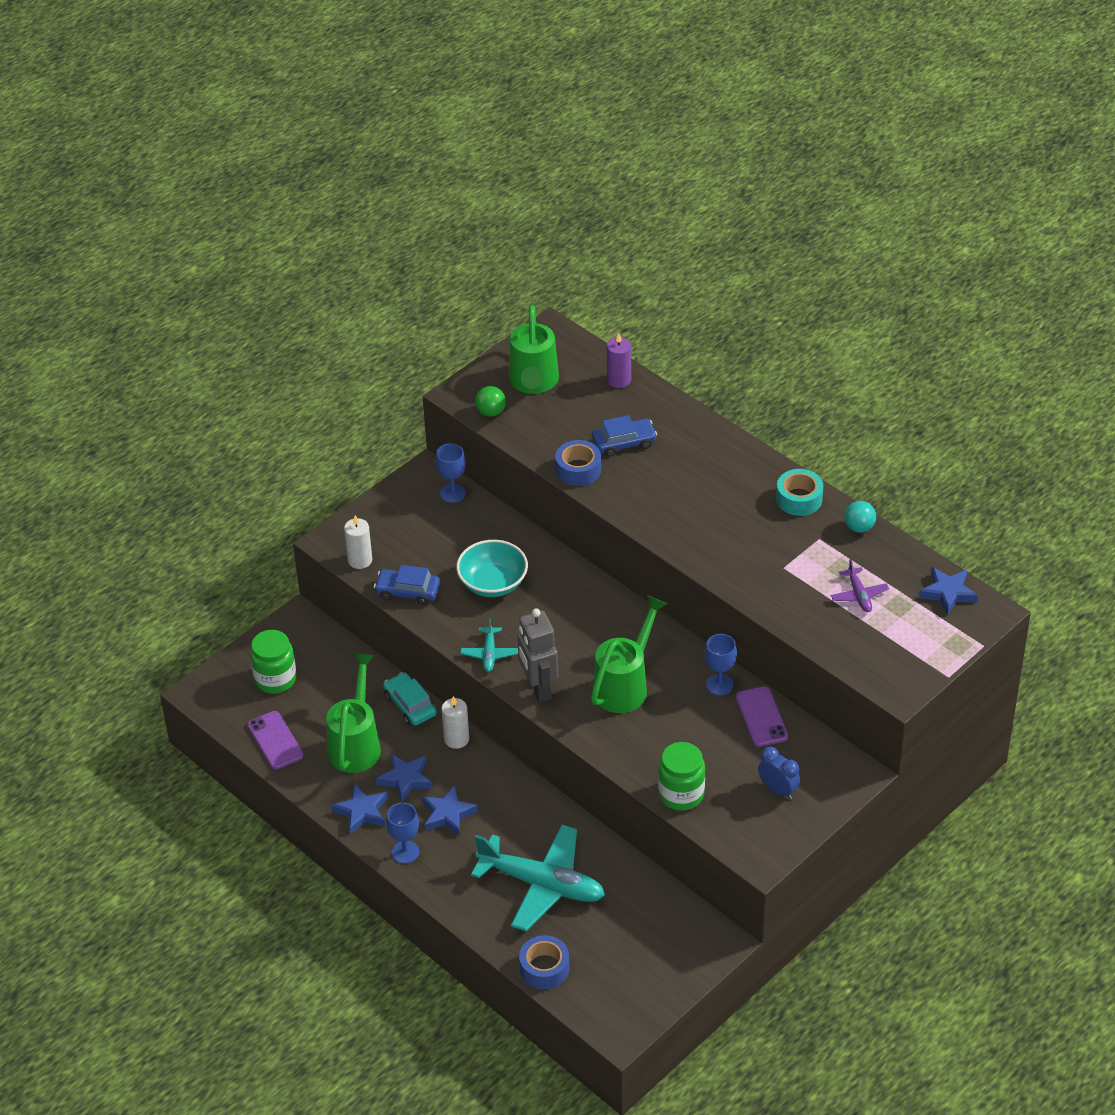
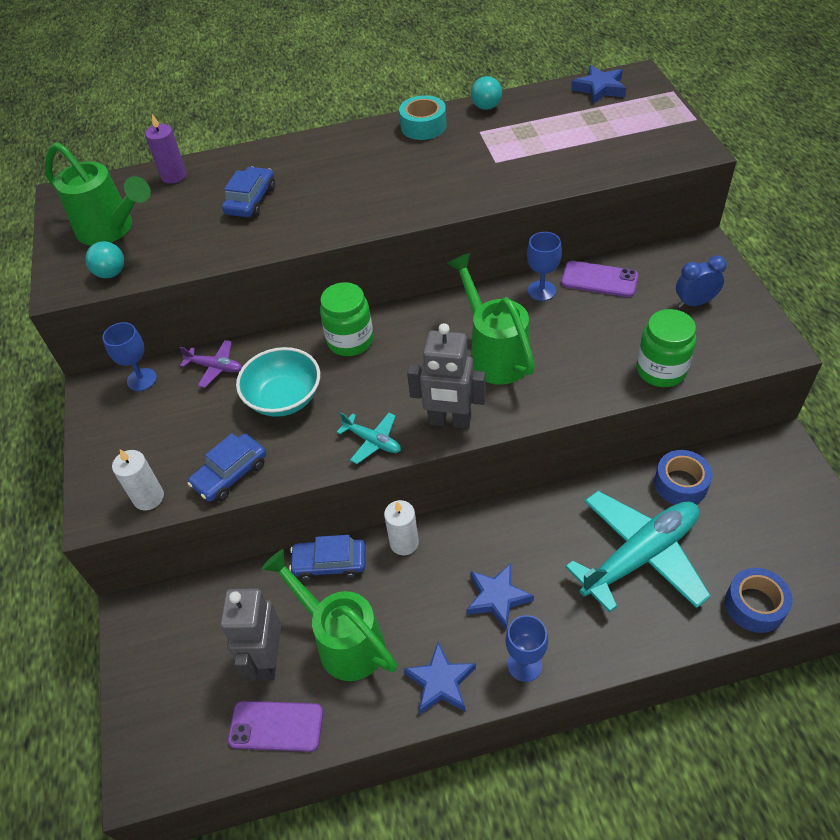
camera: 55 degrees left, 5 degrees up
(275, 679) = (191, 680): green jar -> green jar (350, 341)
(316, 711) = (267, 659): none -> grey robot
(405, 779) = (424, 615): blue star -> none
(410, 705) = (330, 563): turquoise car -> blue car
(491, 412) = (111, 273): green ball -> turquoise ball
(578, 469) = (251, 242): blue tape -> blue tape (680, 484)
(859, 595) = (564, 133): purple plane -> purple plane (215, 367)

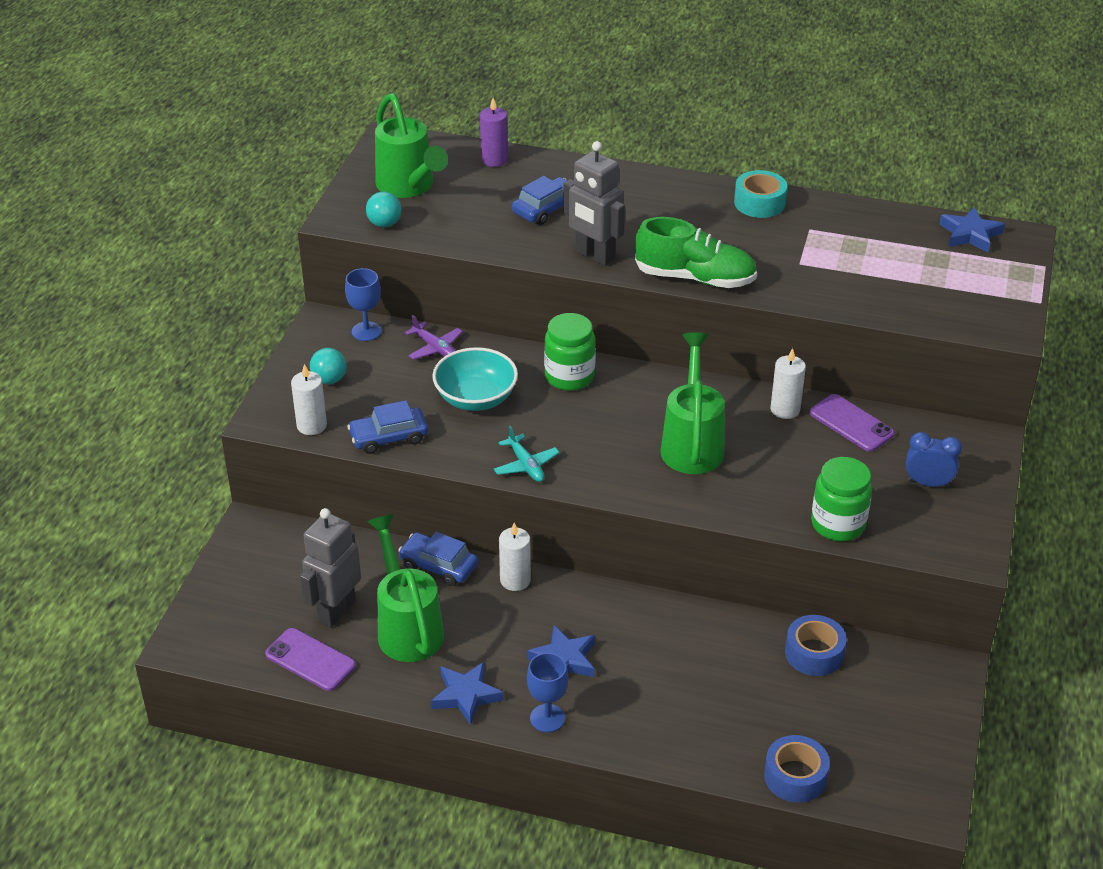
camera: 25 degrees right, 10 degrees down
(424, 208) = (695, 278): none -> green shoe
(449, 421) = (605, 479): grey robot -> grey robot (594, 255)
(486, 107) = (837, 208): turquoise ball -> turquoise ball (329, 380)
(541, 291) = (785, 409): blue goblet -> white candle
(640, 556) = (722, 690): turquoise plane -> none

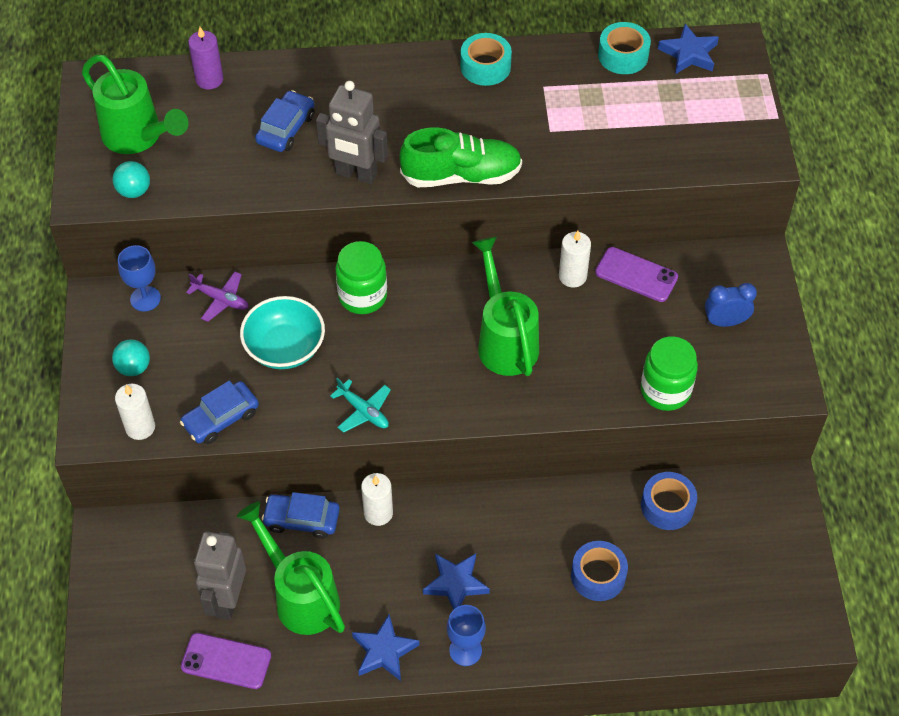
camera: 20 degrees left, 15 degrees up
(795, 776) = (697, 637): blue tape -> blue tape (598, 575)
(901, 222) = (623, 55): none -> turquoise tape

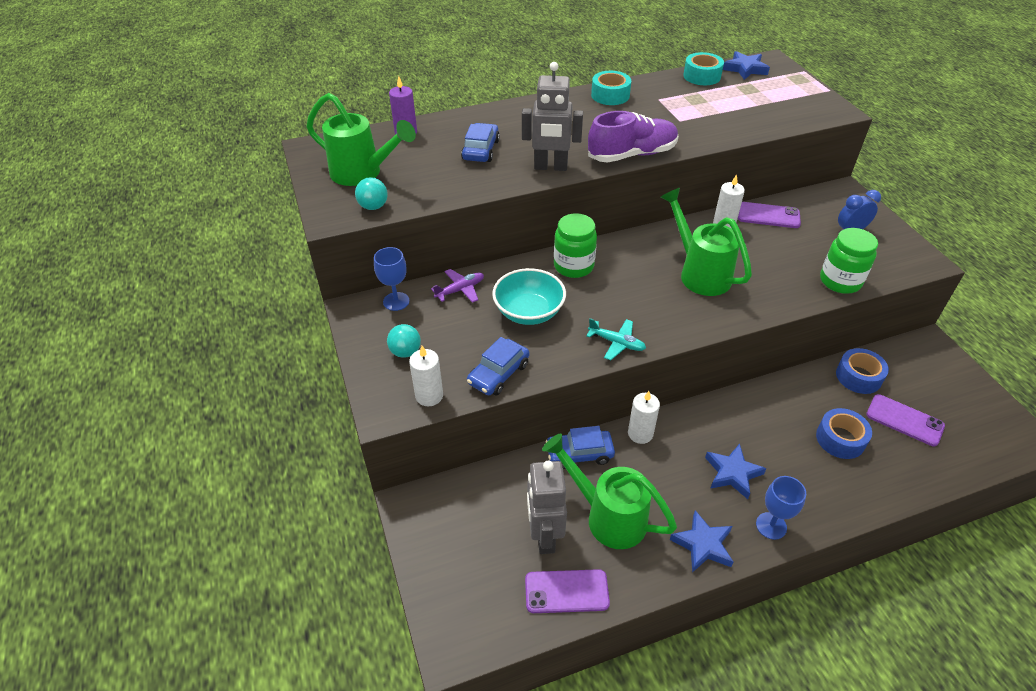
camera: 15 degrees left, 10 degrees down
(221, 299) = (460, 290): purple plane -> purple plane turned 45 degrees counterclockwise
(461, 175) = (632, 155): green shoe -> purple shoe
(686, 572) = (904, 420): none -> purple phone

